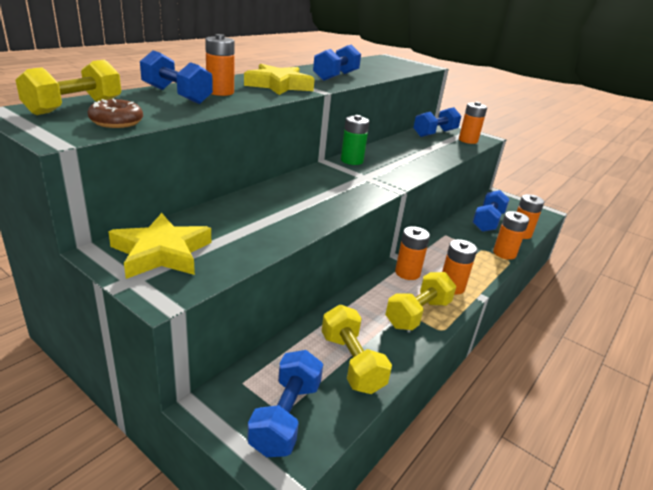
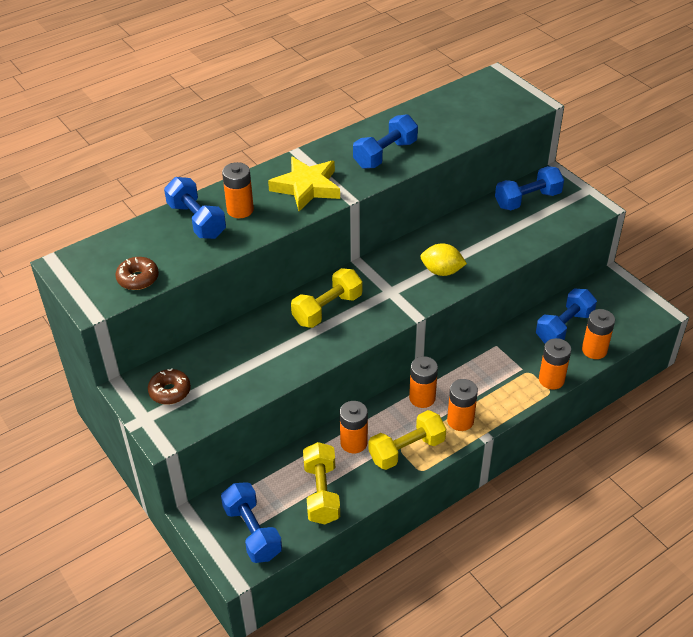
camera: 20 degrees right, 15 degrees up
(75, 107) = (108, 252): yellow dumbbell -> yellow dumbbell (327, 309)
(161, 252) = (170, 391): yellow star -> brown donut
(286, 416) = (252, 532): blue dumbbell -> blue dumbbell turned 60 degrees counterclockwise
(352, 161) = (389, 261): green battery -> none
(400, 166) = (442, 271): none -> yellow lemon
(468, 140) = (564, 216): orange battery -> orange battery (353, 442)

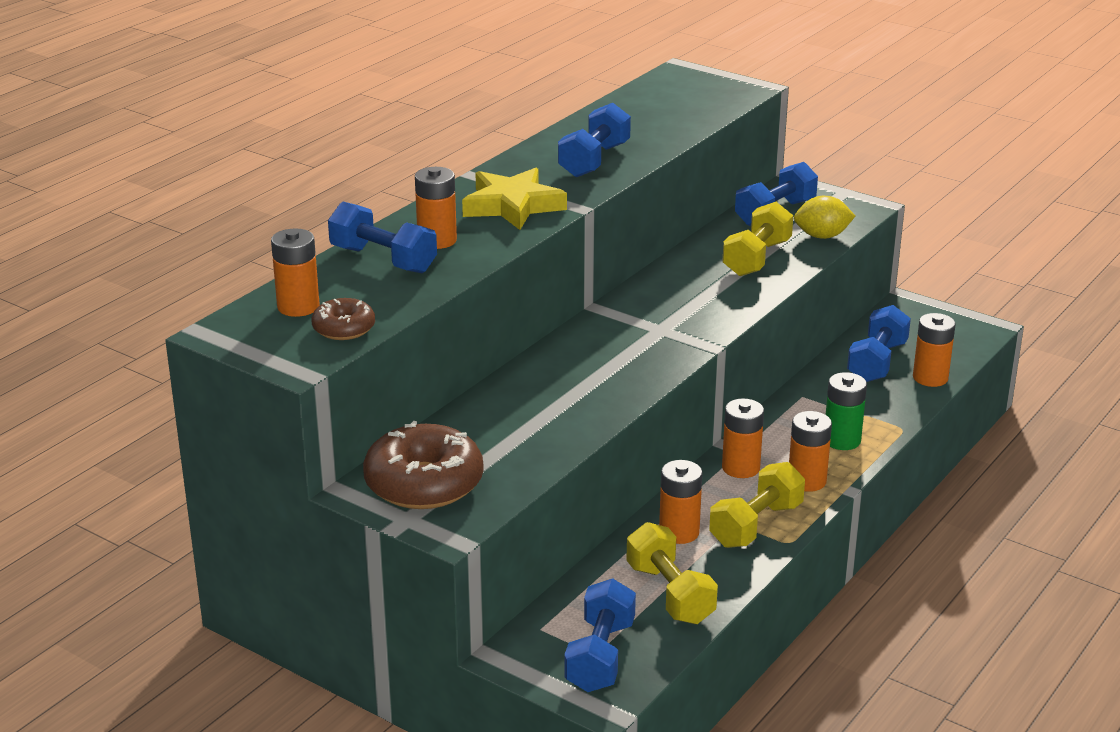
camera: 20 degrees left, 15 degrees down
(170, 391) = (424, 483): brown donut -> brown donut, size x1.86
(252, 532) = (600, 656): blue dumbbell -> blue dumbbell turned 60 degrees clockwise
(327, 309) = (587, 361): yellow dumbbell -> yellow dumbbell (757, 258)
(442, 271) = (714, 298): yellow lemon -> yellow lemon (822, 236)
(503, 391) = (842, 440): none -> green battery
(551, 380) = (896, 417): orange battery -> orange battery (298, 307)

